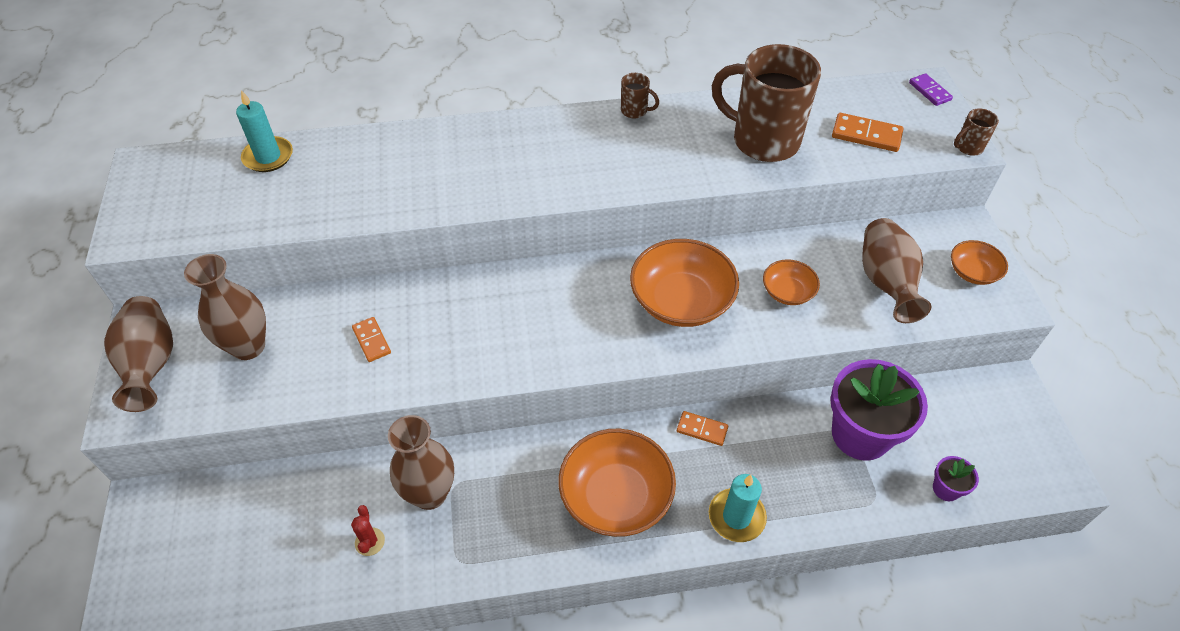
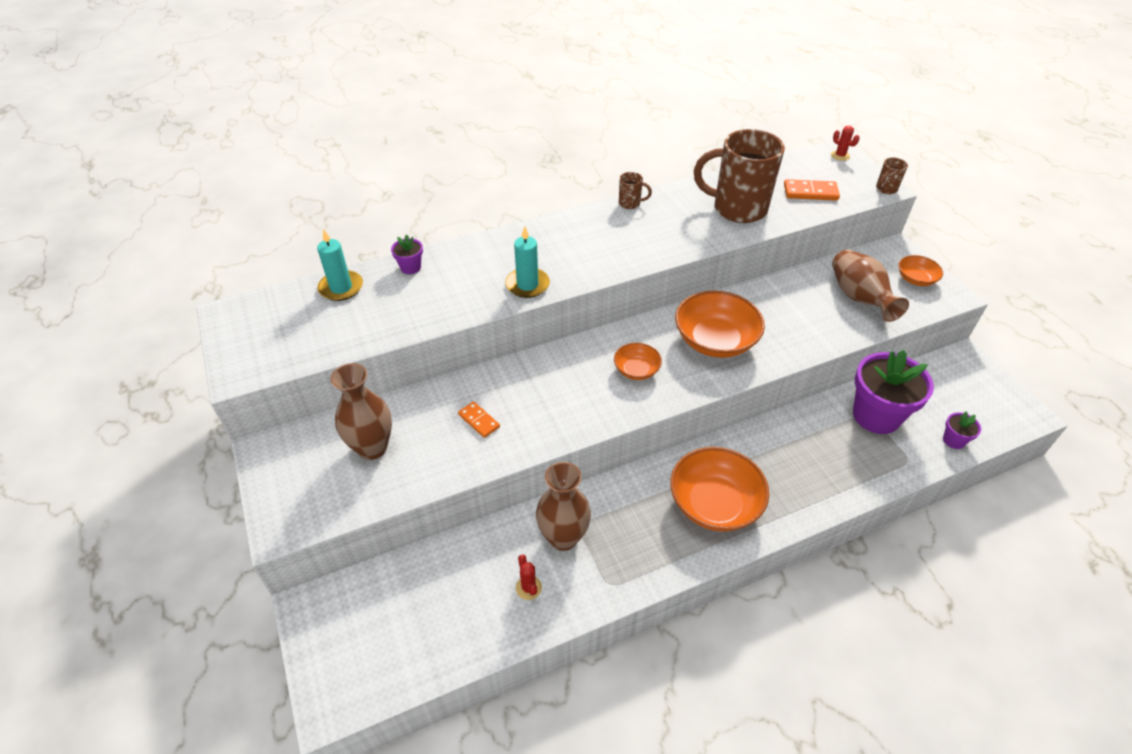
camera: 15 degrees left, 5 degrees down
(151, 364) = (289, 481): brown vase -> none
(351, 146) = (410, 267): none -> purple flower pot
(702, 429) = (758, 438): orange domino -> none
(736, 517) = (813, 496): turquoise candle -> turquoise candle (527, 285)
(787, 292) = (791, 318): orange bowl -> orange bowl (636, 370)
(930, 91) = (840, 156): purple domino -> red cactus

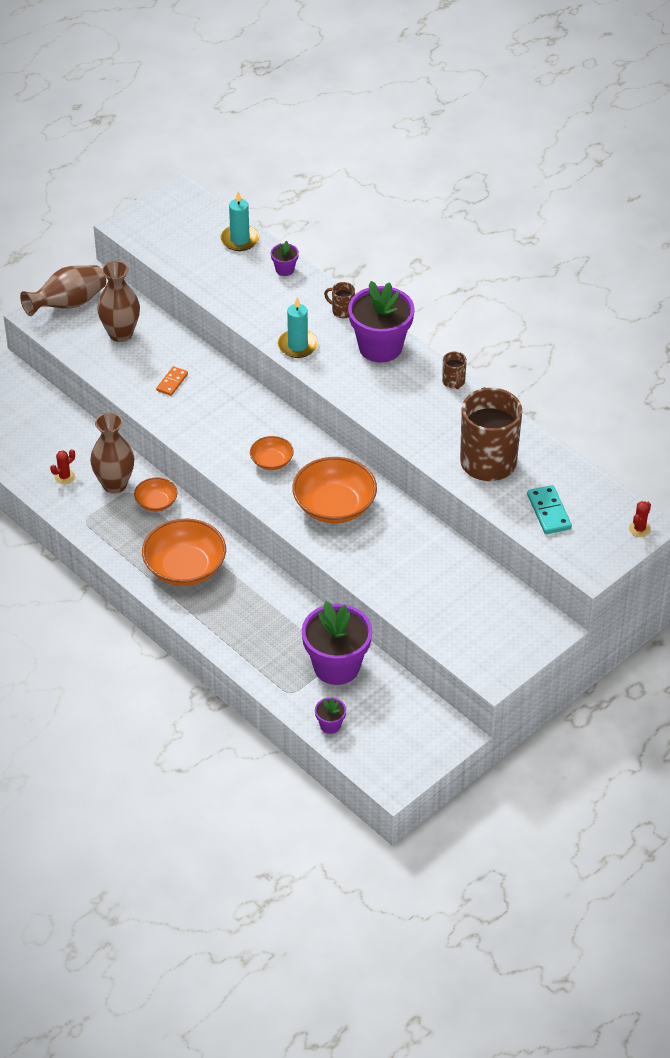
camera: 70 degrees right, 0 degrees up
(561, 233) = (380, 347): none -> purple flower pot
(810, 192) = (548, 512): orange domino -> turquoise domino
(859, 298) = (449, 602): brown vase -> brown vase (68, 304)
(885, 189) = (590, 571): brown mug -> brown mug (342, 311)
(915, 279) = (505, 645): orange bowl -> orange bowl (156, 502)

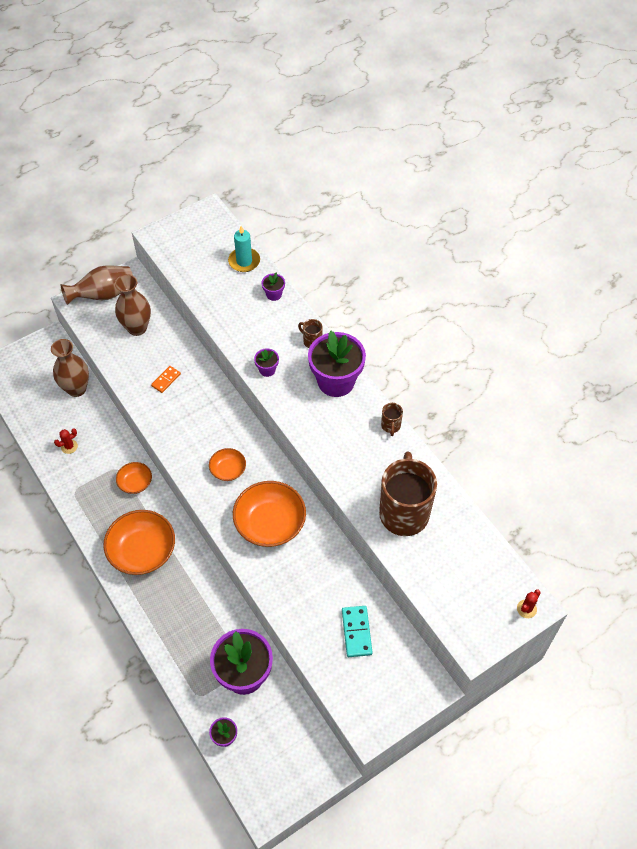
camera: 10 degrees right, 10 degrees up
(114, 484) = (107, 460): brown vase -> brown vase (76, 389)
(297, 345) = (267, 370): turquoise candle -> purple flower pot
(548, 512) = (447, 576): turquoise domino -> turquoise domino (356, 632)

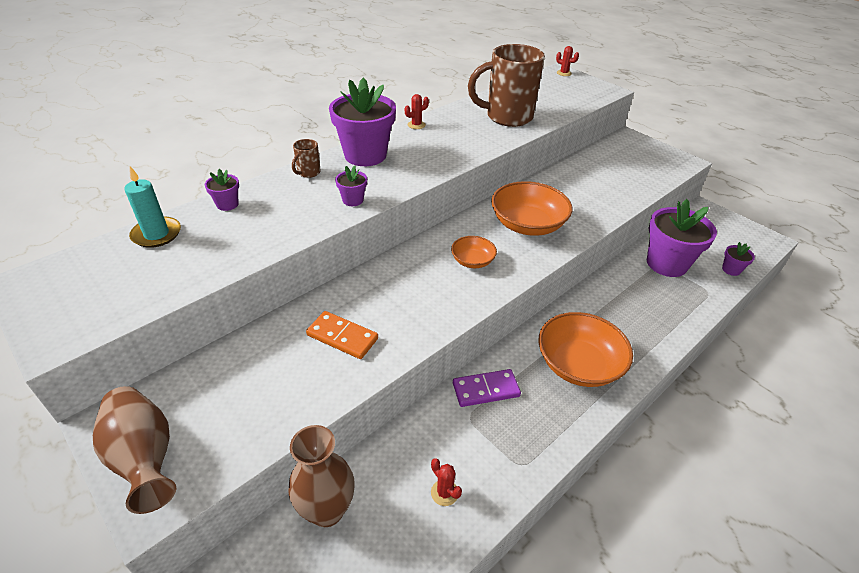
camera: 100 degrees left, 15 degrees down
(135, 483) = (486, 390): orange bowl -> purple domino
(137, 328) = (236, 390): brown vase -> none
(166, 380) = (342, 337): orange domino -> orange domino, size x1.50
(356, 632) = (609, 170): turquoise domino -> none
(390, 426) = (416, 125): brown mug -> red cactus

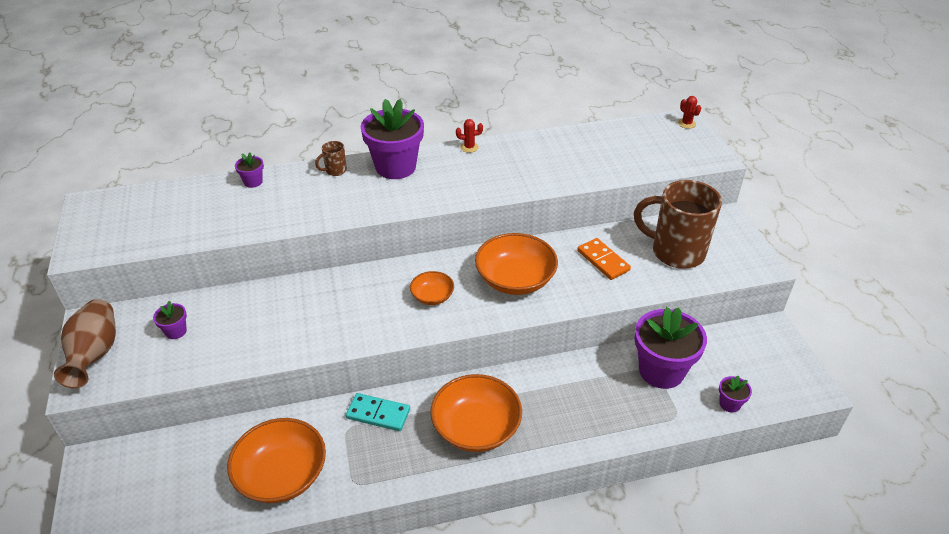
camera: 30 degrees right, 0 degrees up
(156, 234) = (188, 192): turquoise candle -> none
(327, 510) = (196, 447): brown vase -> none
(342, 337) = (276, 322): orange domino -> orange domino (603, 261)
(353, 200) = (348, 208): purple flower pot -> purple flower pot (176, 331)
(444, 493) = (282, 475): red cactus -> orange bowl
(486, 390) = (378, 414): purple domino -> turquoise domino
(507, 117) = (566, 162): brown mug -> brown mug (675, 252)

